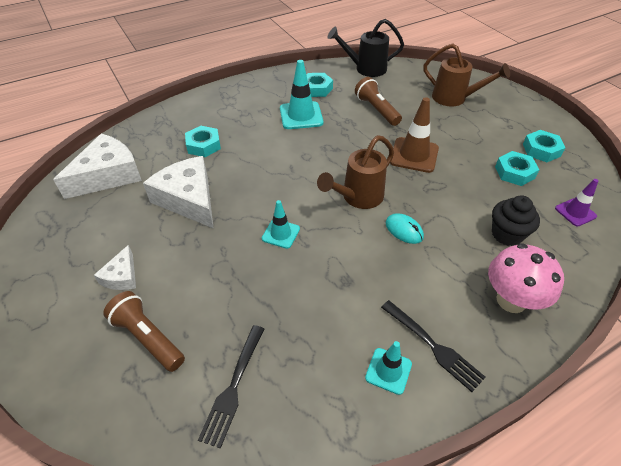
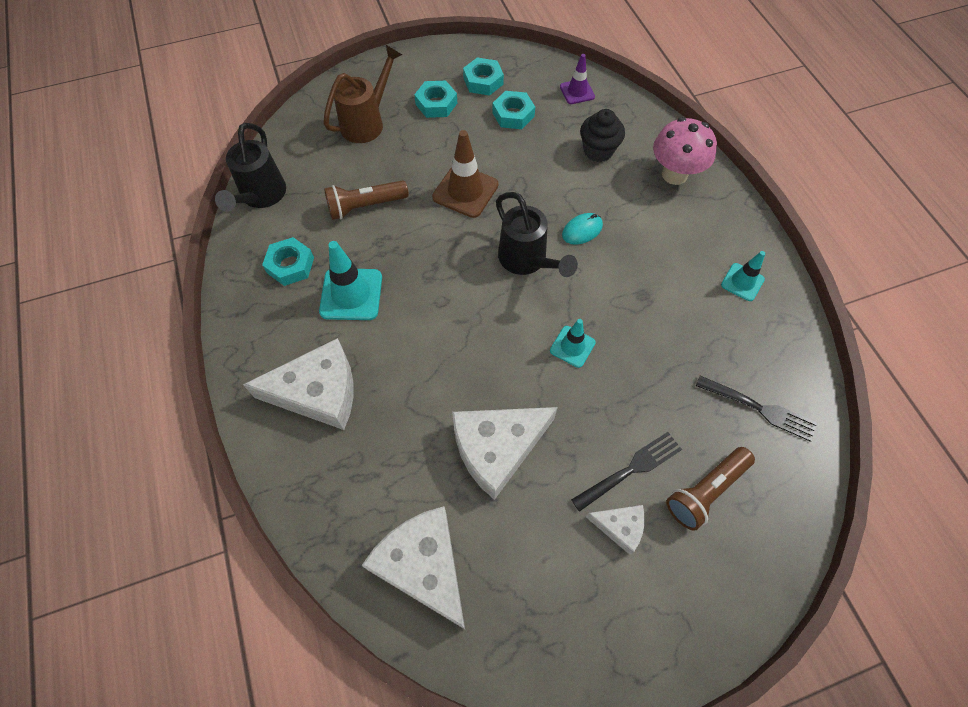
camera: 80 degrees left, 15 degrees up
(203, 145) = (385, 427): turquoise nut -> turquoise nut (436, 104)
(226, 115) = (318, 392): none -> white cheese
(358, 197) = (526, 260): brown watering can -> black watering can
(432, 346) = (718, 244): black fork -> black fork (630, 470)

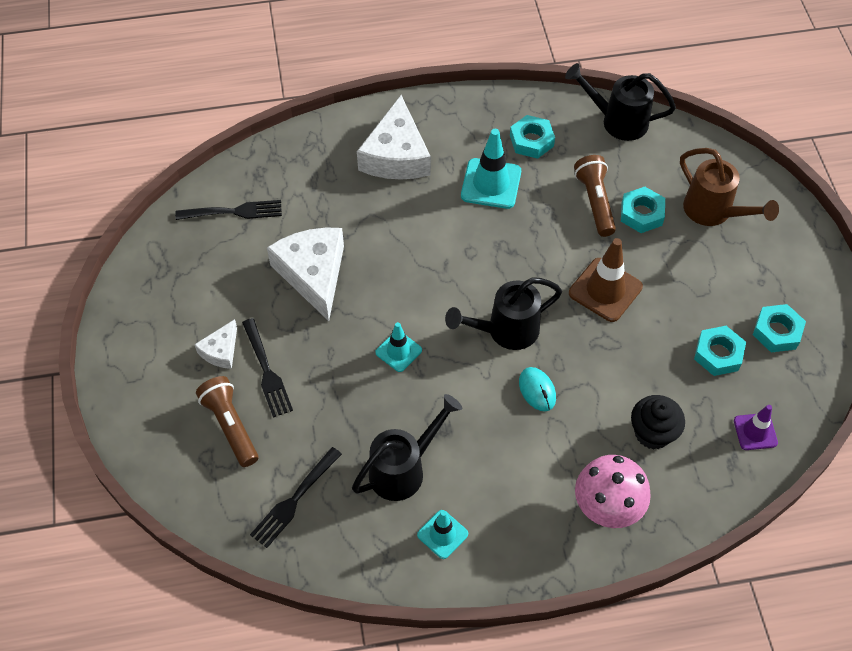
camera: 100 degrees right, 5 degrees down
(423, 566) = (233, 212): white cheese -> black fork
(436, 104) = (740, 279): turquoise nut -> turquoise nut (641, 214)
(694, 321) = (403, 469): none -> black watering can

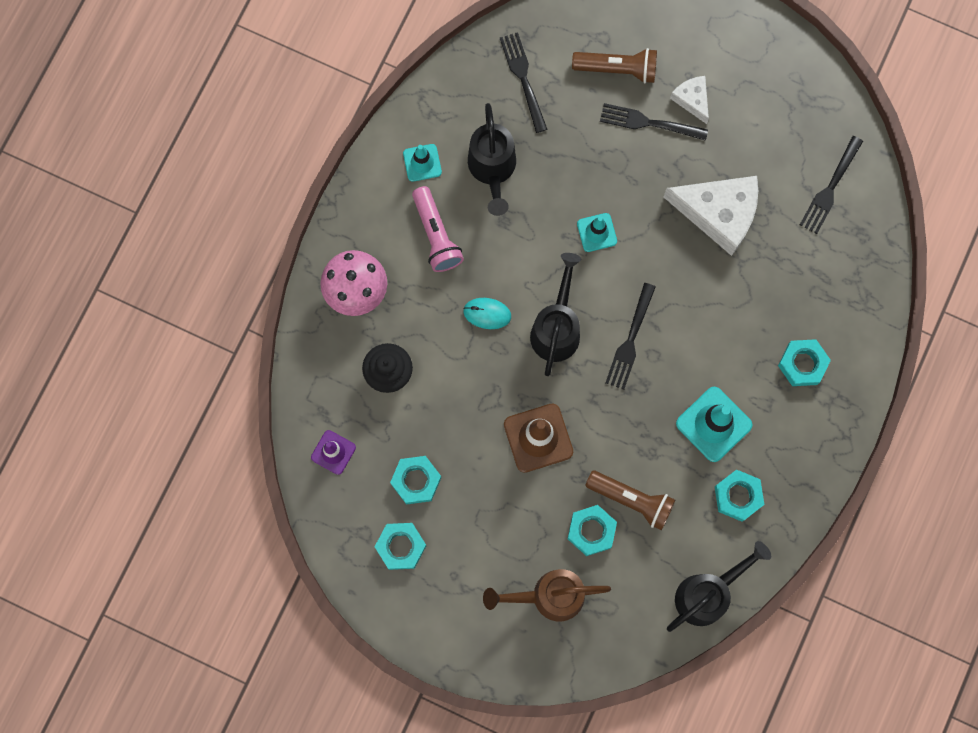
camera: 125 degrees right, 20 degrees up
(396, 155) = (802, 364): white cheese -> turquoise nut
(470, 274) = (630, 339): none -> black fork
(501, 476) = (436, 235): none -> pink flashlight

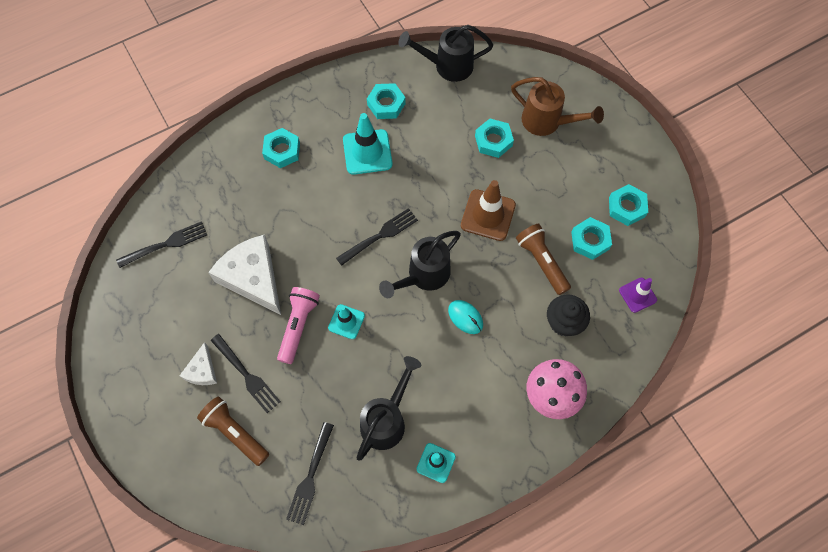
camera: 145 degrees left, 10 degrees down
(436, 235) = (463, 398): pink flashlight -> pink flashlight (298, 326)
(631, 500) = (454, 142): brown flashlight -> brown flashlight (541, 262)

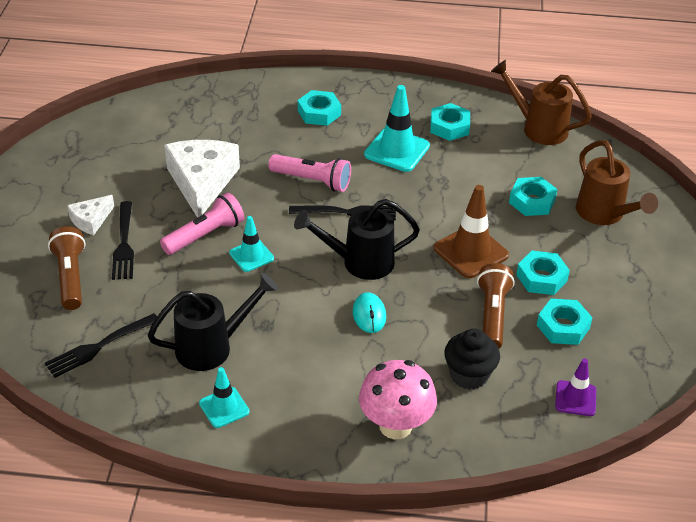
camera: 35 degrees right, 25 degrees down
(165, 245) = (153, 124): black fork -> none
(331, 222) = (312, 181): none -> pink flashlight
(448, 66) = (538, 128): black watering can -> brown watering can
(626, 207) = (631, 322): turquoise nut -> turquoise nut (541, 278)

